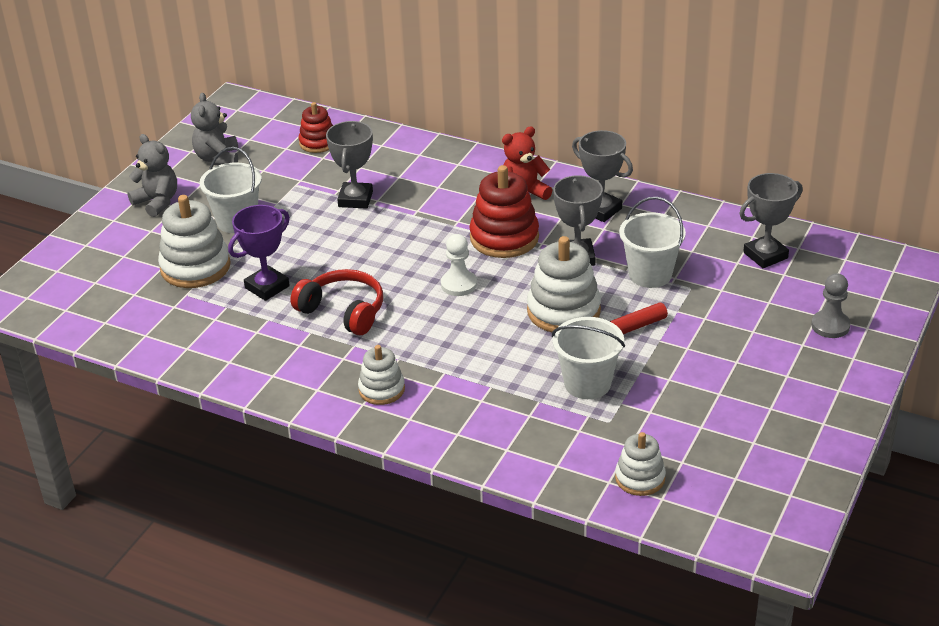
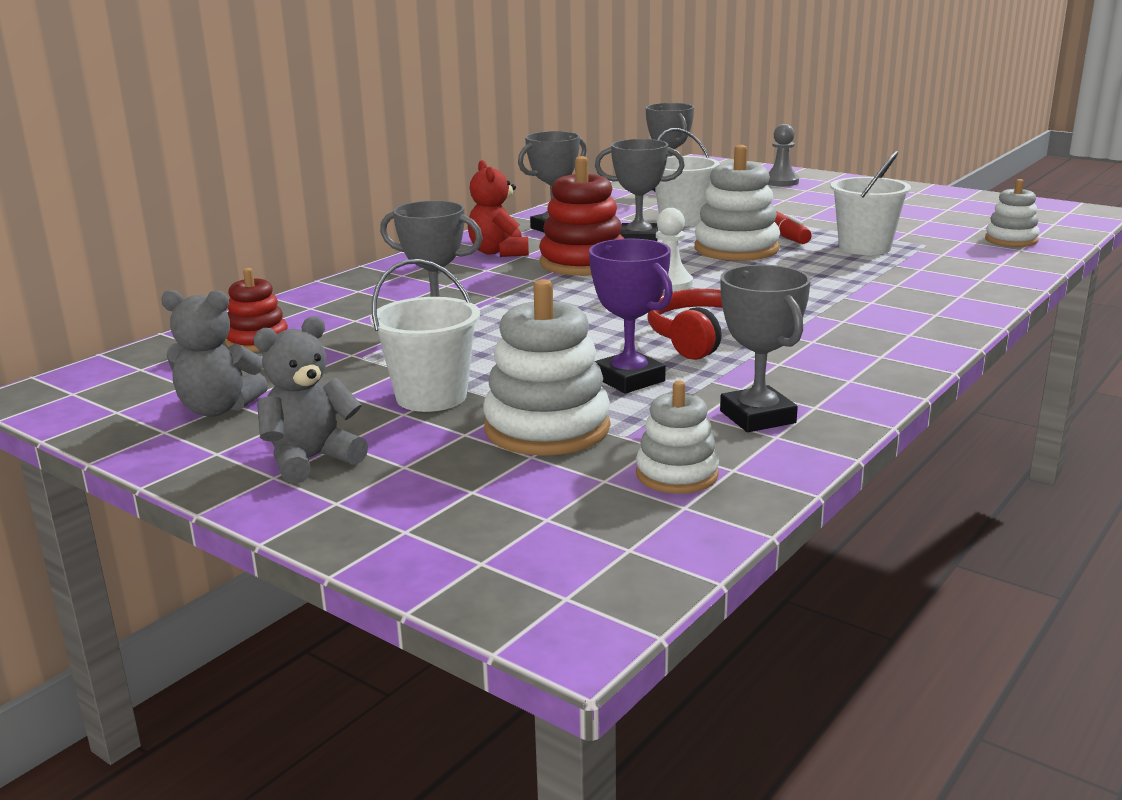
camera: 80 degrees left, 15 degrees down
(212, 340) = (757, 417): none -> grey trophy
(381, 389) = (879, 324): white stacking toy -> white stacking toy (677, 474)

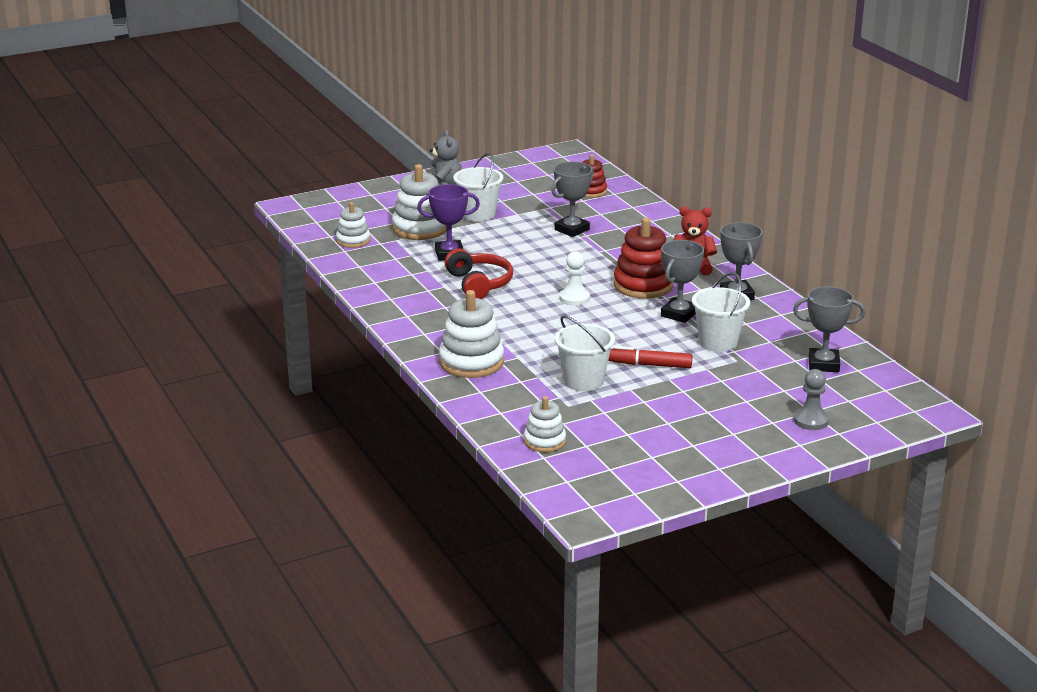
camera: 115 degrees right, 5 degrees up
(218, 409) = (513, 178): grey teddy bear -> none
(736, 249) = (625, 338): white stacking toy -> white stacking toy (471, 362)
(757, 417) = (379, 268): grey trophy -> none

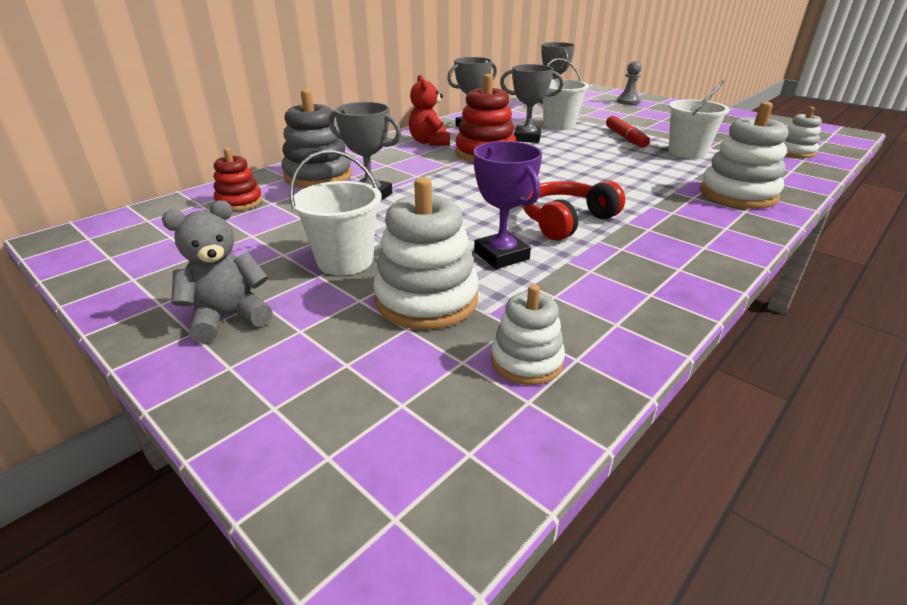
camera: 110 degrees left, 5 degrees up
(574, 298) = (544, 173): white pawn -> none
(627, 216) = (318, 176): none -> grey stacking toy

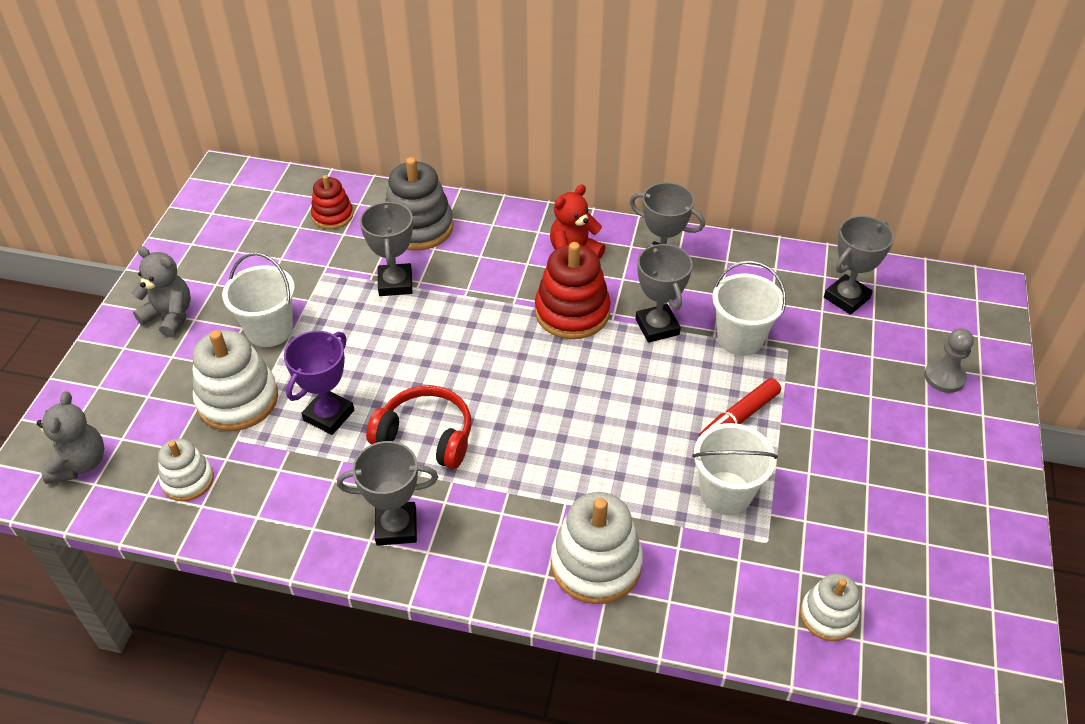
camera: 60 degrees right, 15 degrees up
(414, 461) = (80, 463): none -> grey teddy bear
(668, 254) = (396, 527): none -> grey trophy

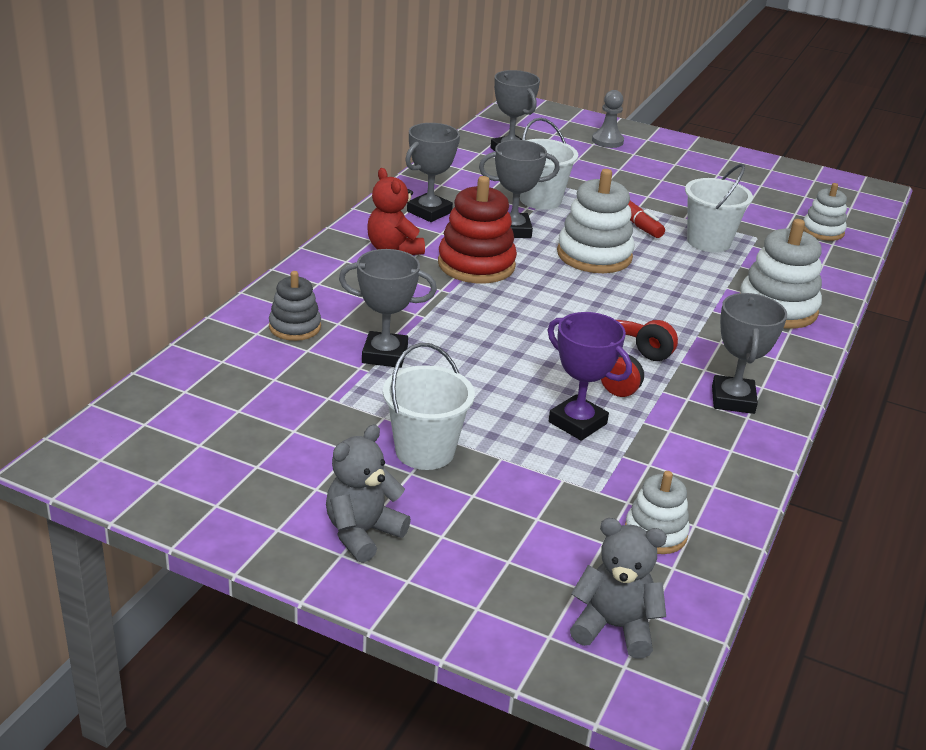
camera: 80 degrees left, 15 degrees down
(237, 400) = (536, 485): white stacking toy -> white stacking toy (594, 255)
(332, 215) = (233, 382): red stacking toy -> none
(418, 227) = (295, 327): grey stacking toy -> grey stacking toy, size x0.60

